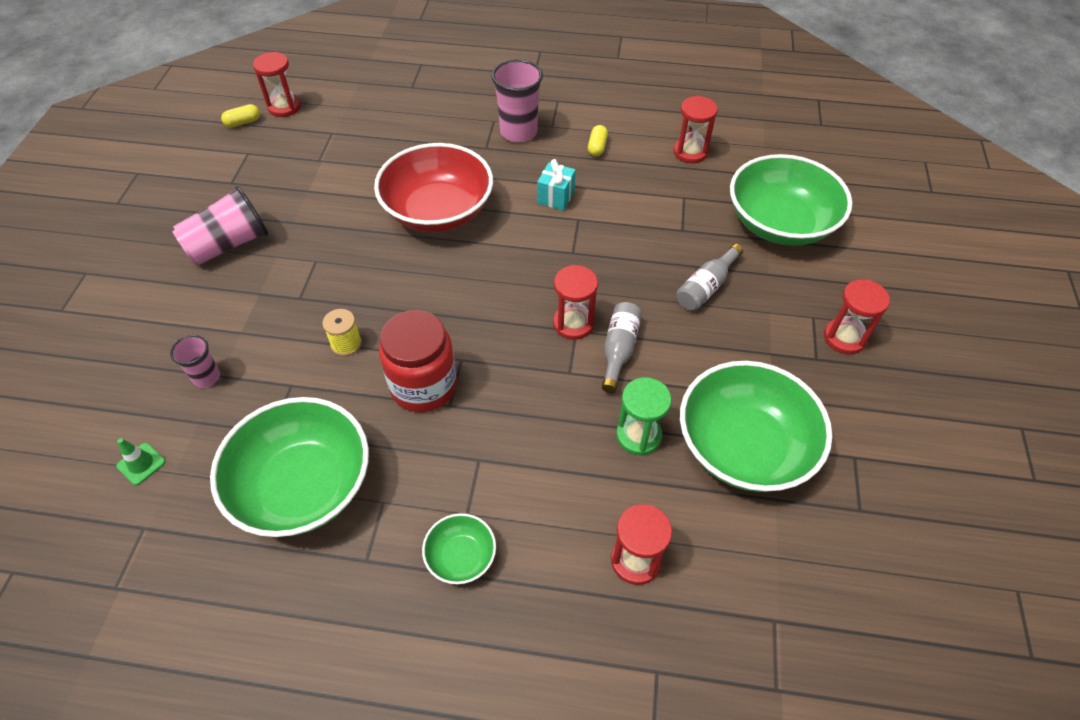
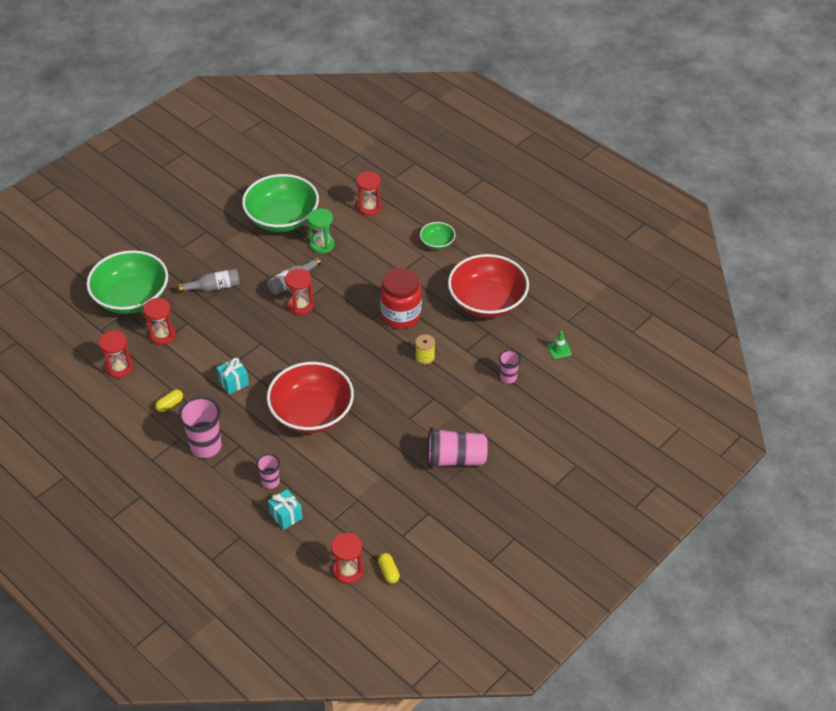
camera: 145 degrees left, 5 degrees down
(243, 122) = (388, 572): yellow capsule -> yellow capsule turned 60 degrees clockwise
(303, 486) = (487, 301): green bowl -> red bowl
(381, 118) = (286, 516): none -> turquoise gift
(423, 135) = (270, 482): none -> pink cup
(844, 338) = (181, 232): red hourglass -> red hourglass (162, 335)

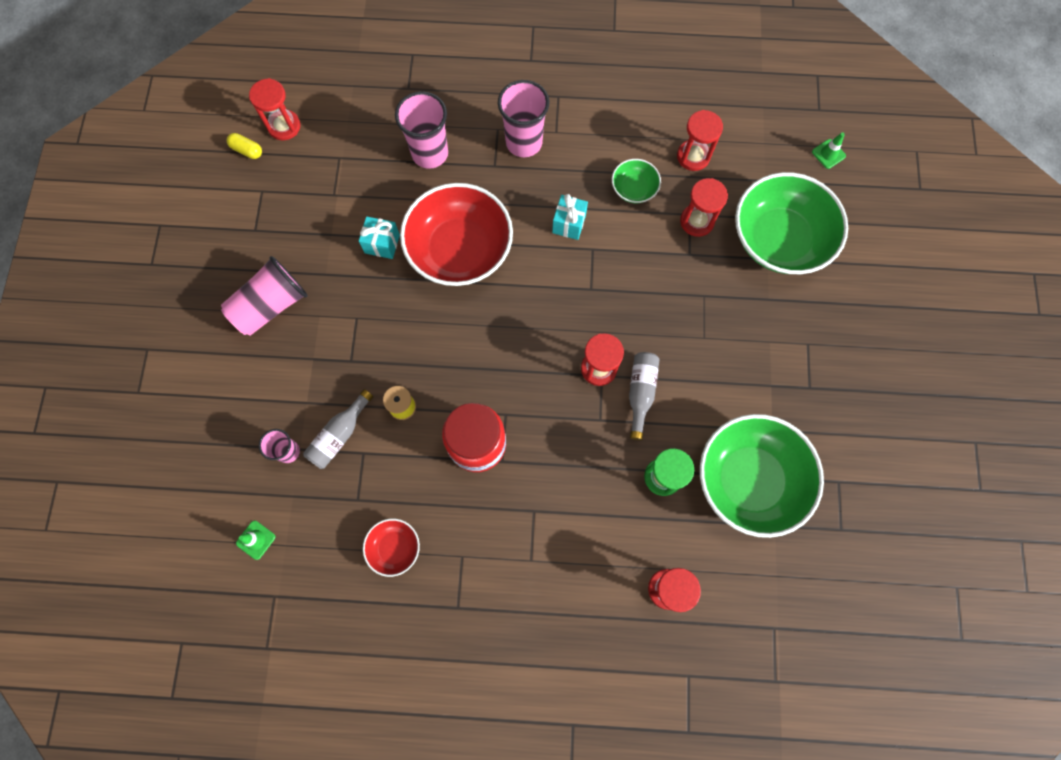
camera: 140 degrees right, 25 degrees up
(46, 317) = (828, 154): none -> green traffic cone
(170, 405) = (603, 156): yellow capsule -> none
(214, 287) = (713, 318): grey bottle -> grey bottle (339, 434)
(270, 482) = (430, 153): pink cup -> pink cup, size x1.77
(286, 516) = (385, 134): turquoise gift -> turquoise gift (382, 244)
(437, 242) = (531, 598): green bowl -> green bowl (634, 189)
(487, 301) = (394, 548): red bowl -> red bowl, size x0.46

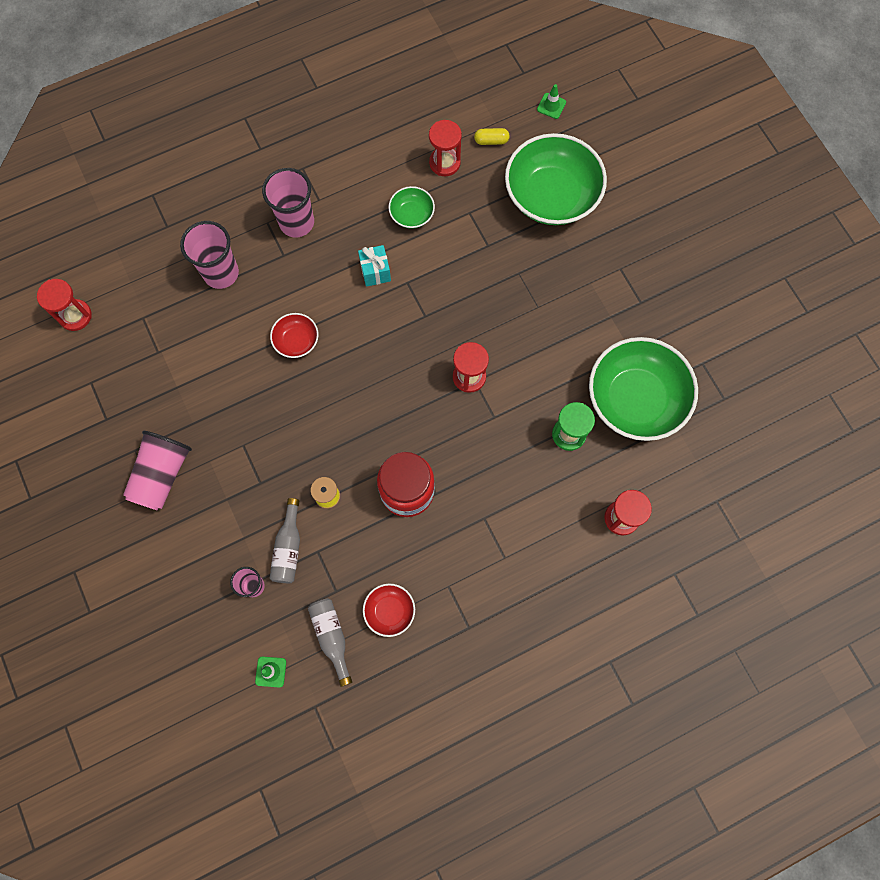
camera: 30 degrees left, 0 degrees up
(247, 150) = (54, 354): yellow capsule -> yellow capsule (491, 141)
(382, 244) = (227, 371): turquoise gift -> none
(460, 249) = (296, 341): red bowl -> red bowl, size x0.46
(640, 393) = (513, 378): grey bottle -> grey bottle (332, 637)
(697, 221) = (478, 215): red hourglass -> none

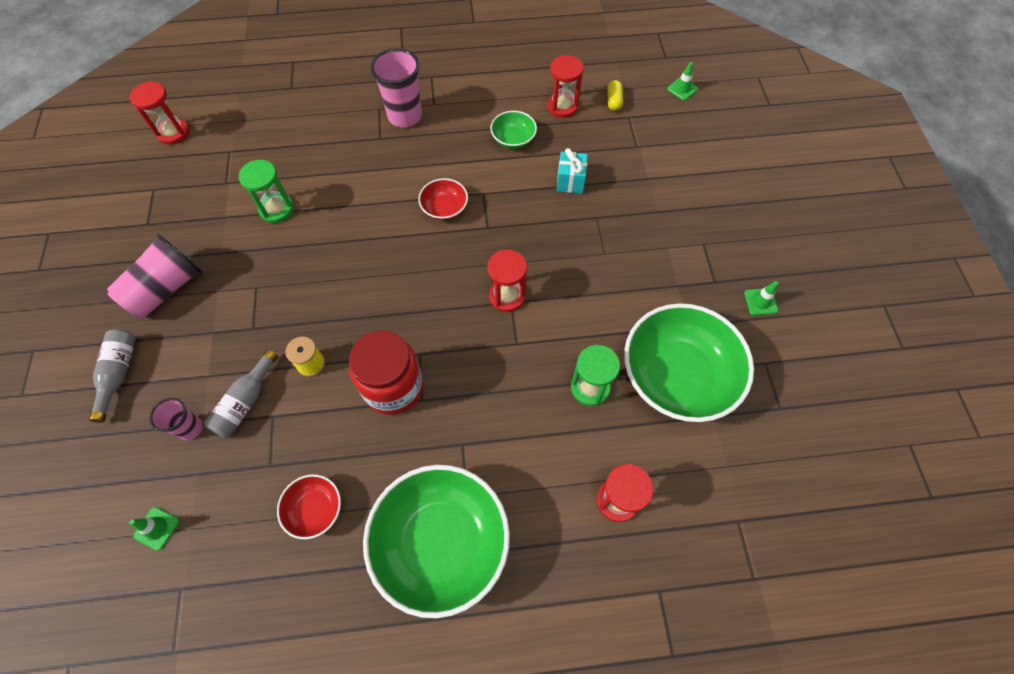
camera: 20 degrees right, 10 degrees down
(221, 273) = (317, 136): pink cup -> none
(222, 363) = (276, 209): none -> green hourglass
(296, 341) = (354, 212): red bowl -> red bowl (444, 208)
(332, 637) = (240, 514): grey bottle -> grey bottle (119, 374)
(375, 271) = (457, 175): turquoise gift -> turquoise gift (570, 181)
(491, 141) = (613, 101): yellow capsule -> yellow capsule turned 75 degrees clockwise
(551, 196) = (655, 161): green bowl -> green bowl (441, 543)
(684, 308) = (760, 302): none -> green traffic cone

